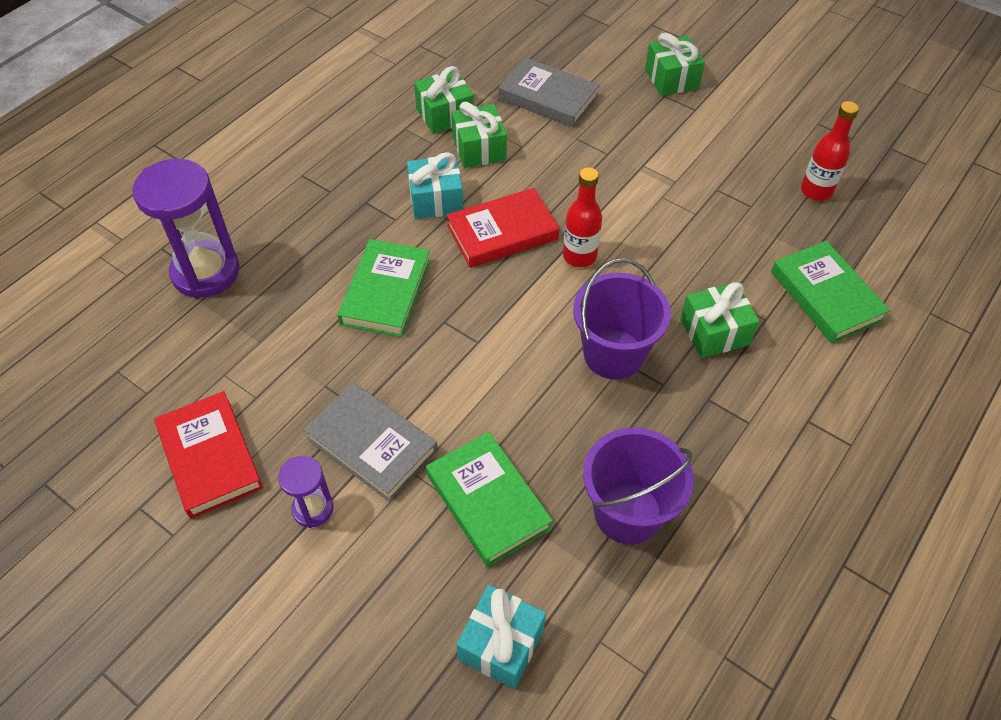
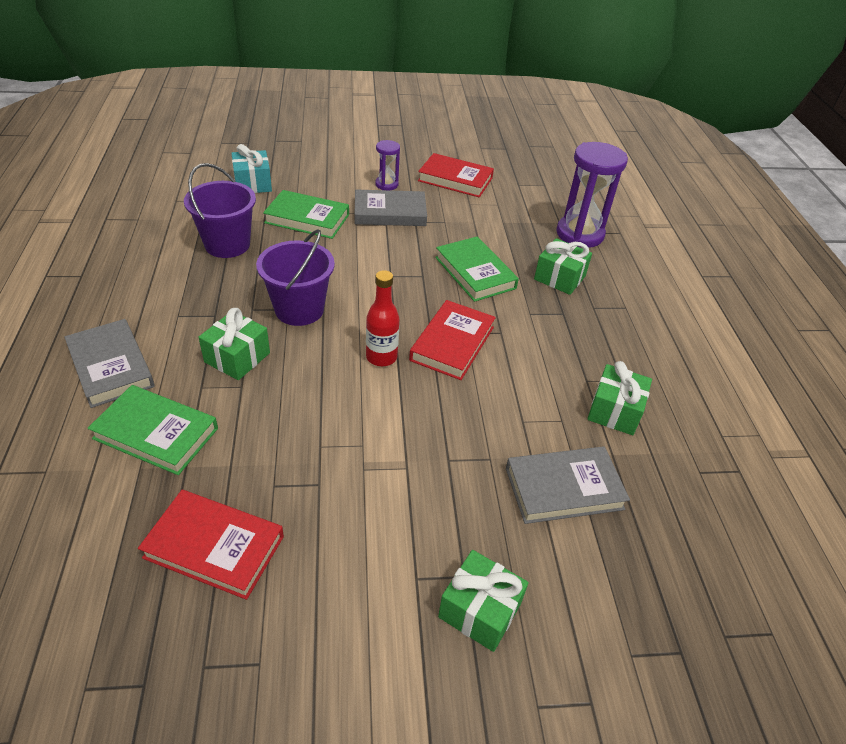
camera: 135 degrees right, 10 degrees down
(436, 200) = (523, 340): turquoise gift -> none
(479, 149) = (549, 397): green gift -> green gift (559, 278)
(816, 191) = (214, 547): red bottle -> red book
(845, 391) = (111, 367): none -> grey book

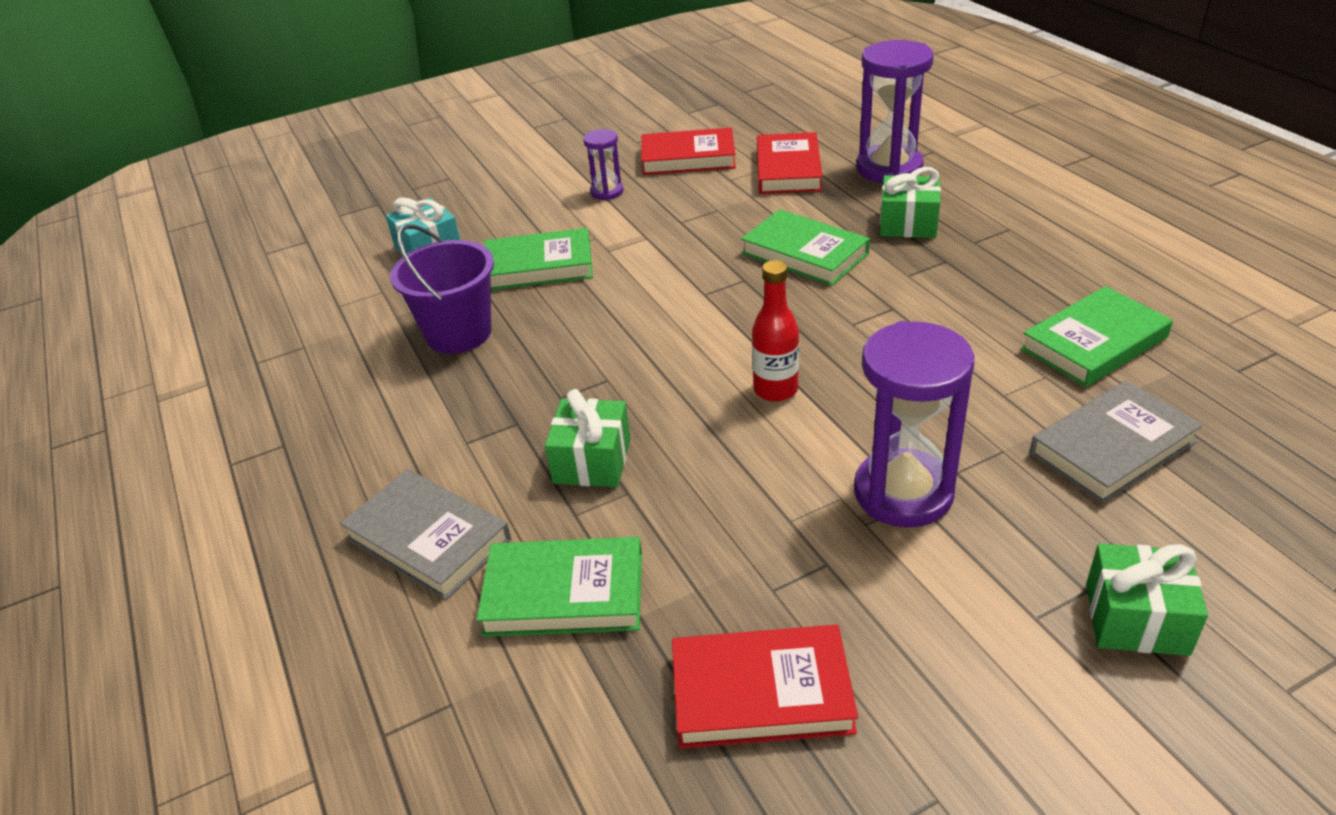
camera: 15 degrees left, 5 degrees down
(299, 309) = (623, 374): purple bucket -> none
(390, 213) = (640, 223): grey book -> none
(403, 459) = (903, 493): none -> purple hourglass
(452, 343) = (847, 342): red book -> red book (788, 169)
(614, 411) = (1094, 343): green gift -> green book

